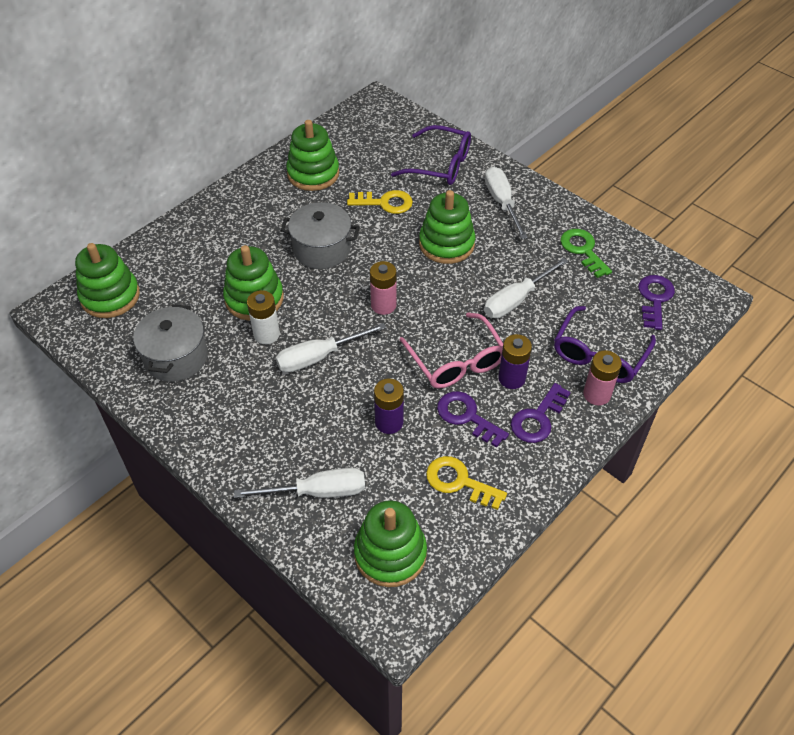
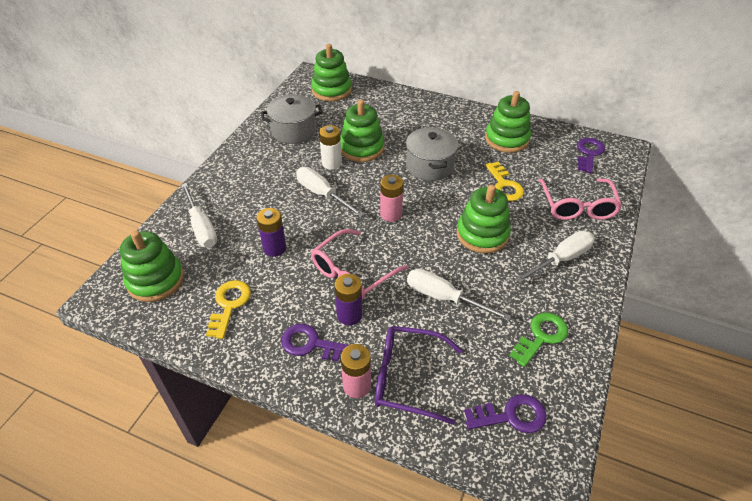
camera: 70 degrees right, 5 degrees down
(440, 165) = (577, 206): purple glasses -> pink glasses
(467, 417) = (296, 294): purple key -> purple key (589, 153)

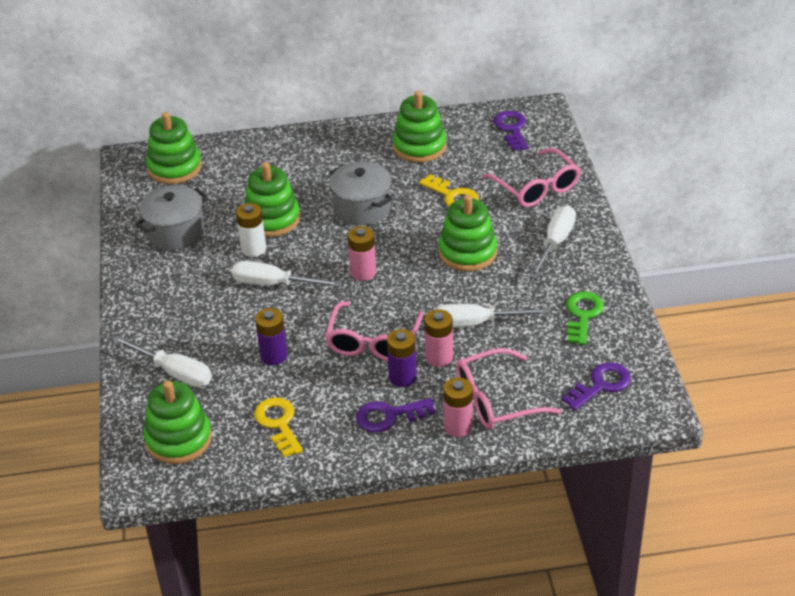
camera: 30 degrees left, 5 degrees down
(391, 312) = (439, 357): none -> pink battery
(407, 378) = (496, 400): purple glasses -> pink glasses

